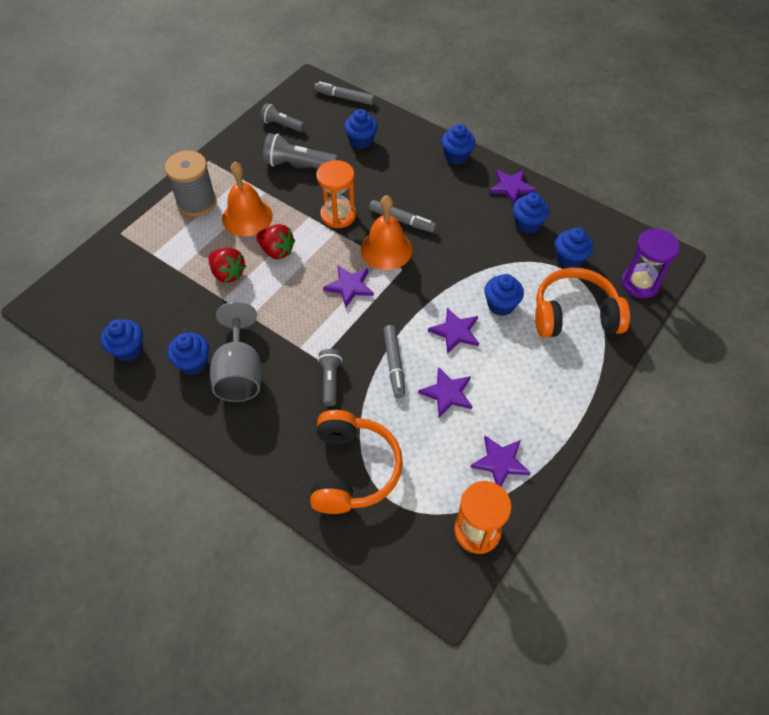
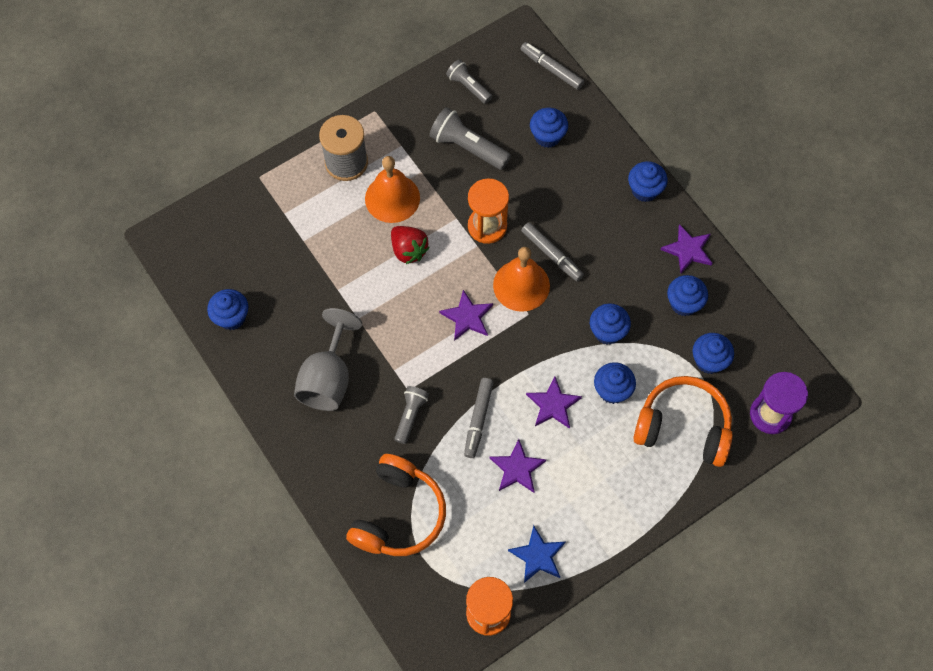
camera: 20 degrees right, 10 degrees up
(193, 363) = (288, 352): blue cupcake -> blue cupcake (607, 332)
(228, 273) = (351, 261): red strawberry -> none
(500, 462) = (538, 556): purple star -> blue star

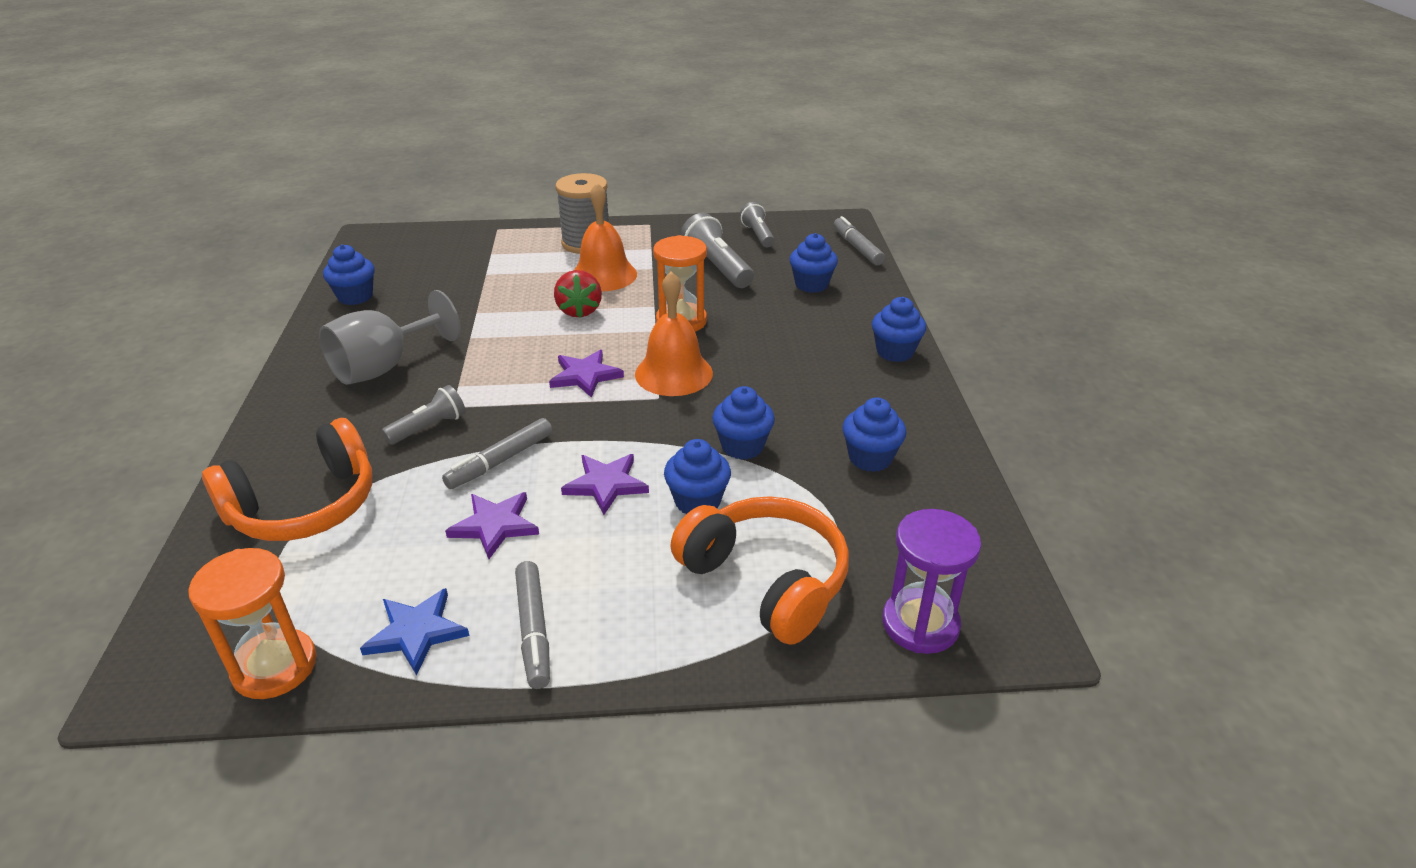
camera: 30 degrees right, 30 degrees down
(551, 254) = (734, 363): grey marker -> grey marker (534, 630)
(688, 250) = (914, 415): purple star -> none
(709, 361) = (863, 525): blue cupcake -> none

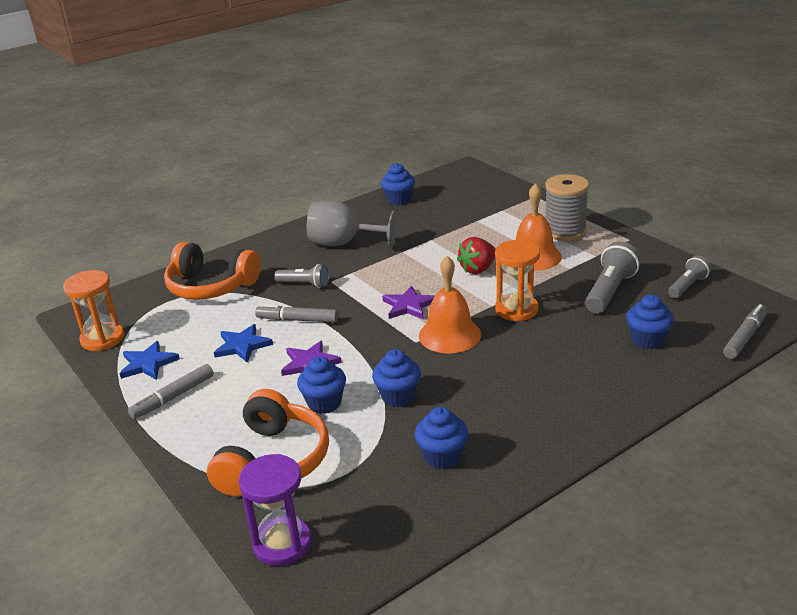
camera: 60 degrees right, 5 degrees down
(495, 525) = (242, 345): purple star -> blue star
(895, 352) = (600, 417): blue cupcake -> none

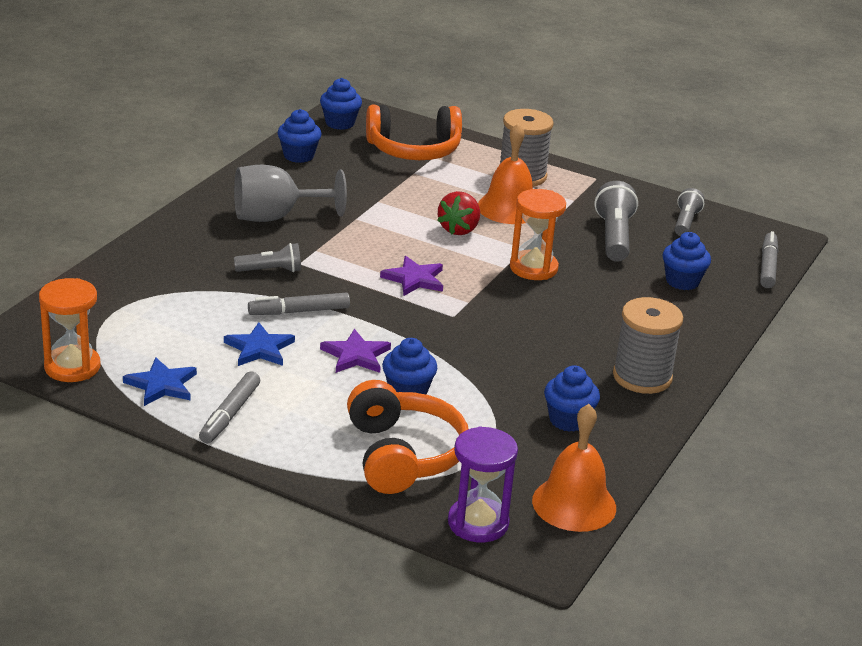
camera: 30 degrees left, 0 degrees up
(211, 286) = (153, 287): orange headphones -> orange headphones (414, 150)
(398, 396) = (479, 373): blue cupcake -> blue cupcake (340, 123)
(449, 335) = (484, 304): orange bell -> orange bell (574, 504)
(543, 427) = (642, 377): none -> grey spool

